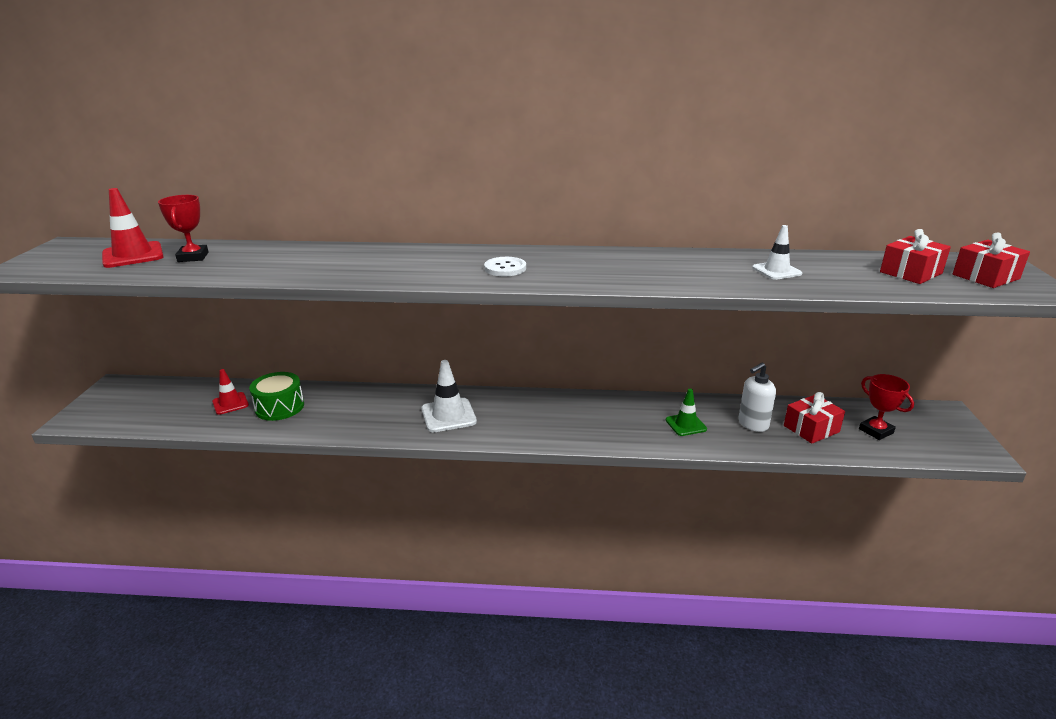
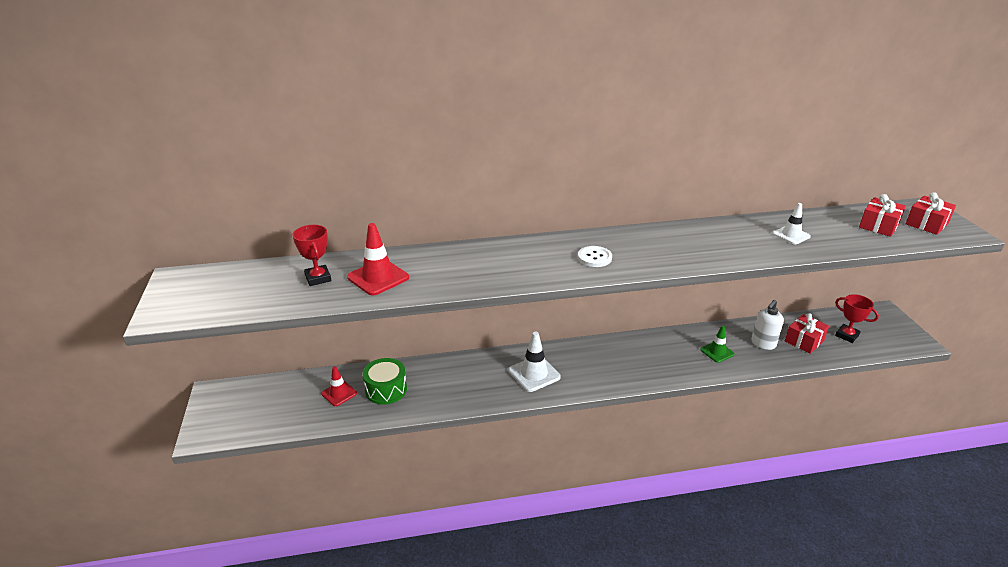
camera: 15 degrees left, 5 degrees up
(133, 255) = (258, 283): red traffic cone -> red traffic cone (378, 277)

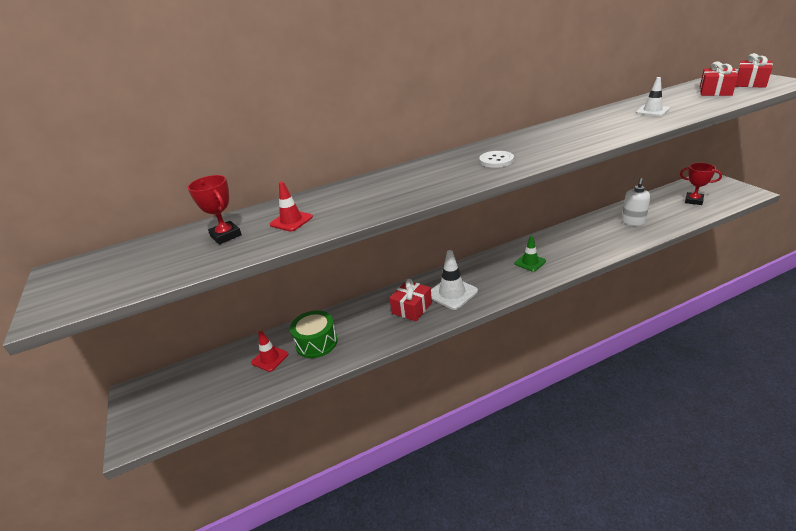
camera: 10 degrees left, 0 degrees up
(378, 277) = (291, 221): red traffic cone -> red traffic cone, size x0.65
(717, 352) = (600, 237): green traffic cone -> green traffic cone (530, 262)
(804, 341) = (663, 212): red gift -> red gift (412, 308)

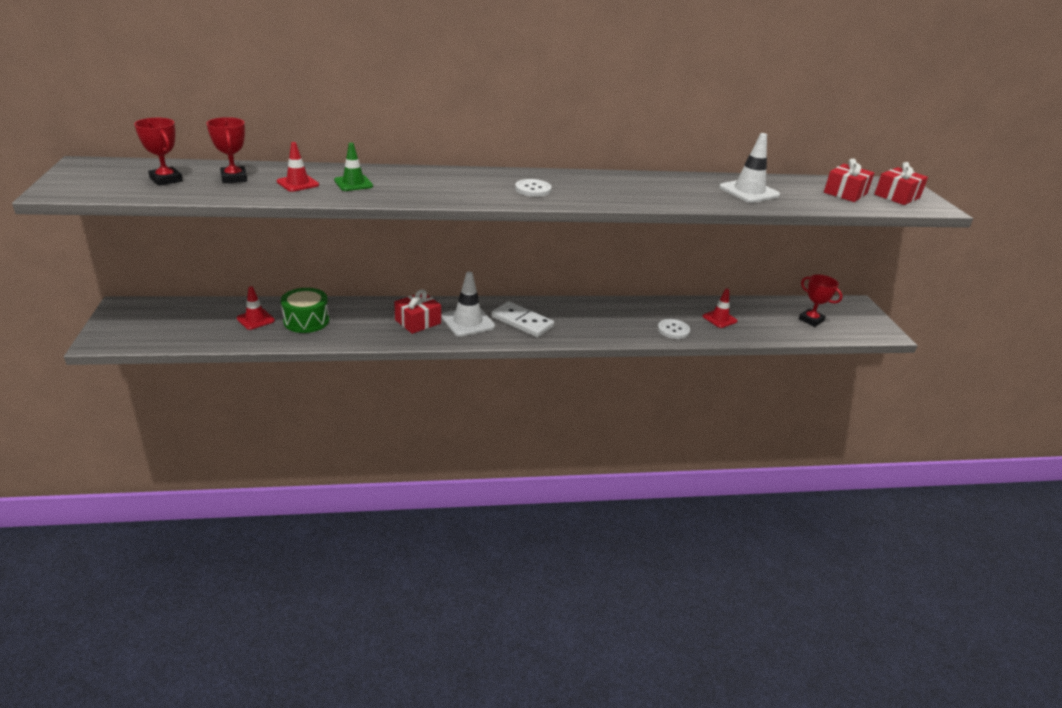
camera: 10 degrees right, 0 degrees up
(159, 259) = (166, 180): none -> red trophy
(494, 277) = (522, 322): none -> white domino
(530, 262) = (571, 320): green traffic cone -> green traffic cone (353, 183)
(611, 243) = (673, 330): none -> white button
(633, 222) = (719, 319): white soap dispenser -> red traffic cone
(652, 111) = (749, 191): white traffic cone -> white traffic cone, size x1.55

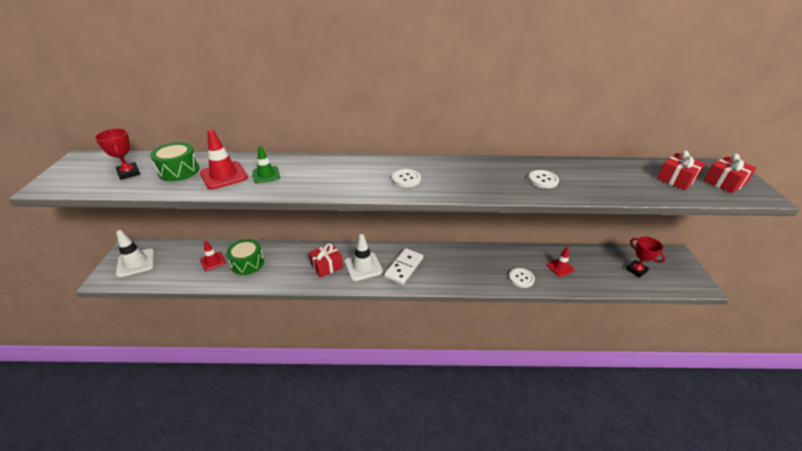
camera: 10 degrees right, 5 degrees up
(234, 178) = (179, 171): red trophy -> green drum
(298, 183) = (224, 175): red traffic cone -> red traffic cone, size x1.55
(522, 322) = (404, 267): white domino -> white domino turned 75 degrees clockwise
(696, 192) = (543, 180): none -> white button
(749, 191) = (589, 179): white traffic cone -> white traffic cone (136, 263)

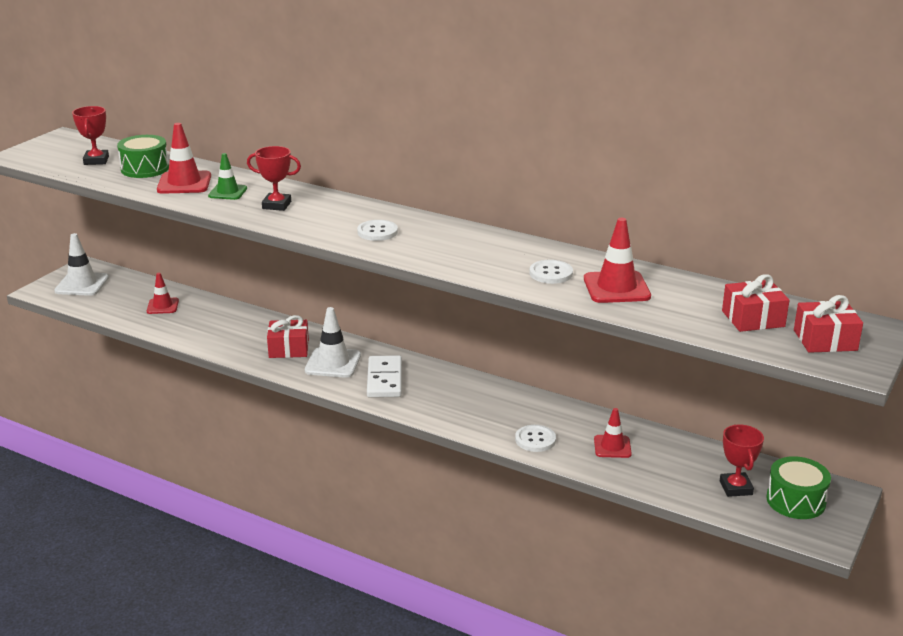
camera: 30 degrees right, 10 degrees down
(247, 263) = (199, 319): green drum -> green drum (795, 501)
(314, 176) = (276, 205): none -> red trophy
(404, 267) = (384, 379): white domino -> white domino turned 60 degrees counterclockwise
(588, 179) = (616, 288): none -> red traffic cone

